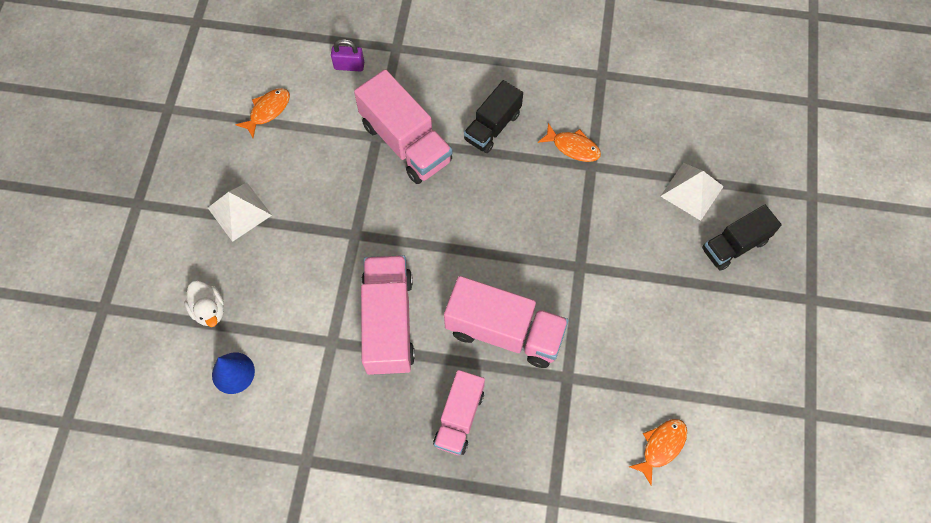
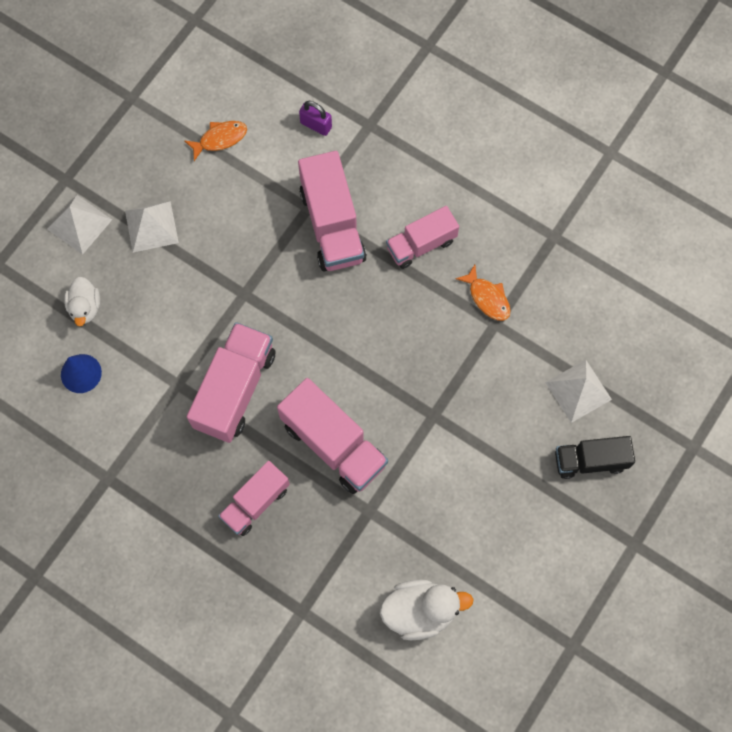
camera: 25 degrees right, 5 degrees up
(169, 237) = (79, 224): none -> white pyramid
(492, 127) = (421, 244): black truck -> pink truck
(661, 447) = (420, 611): orange fish -> white duck

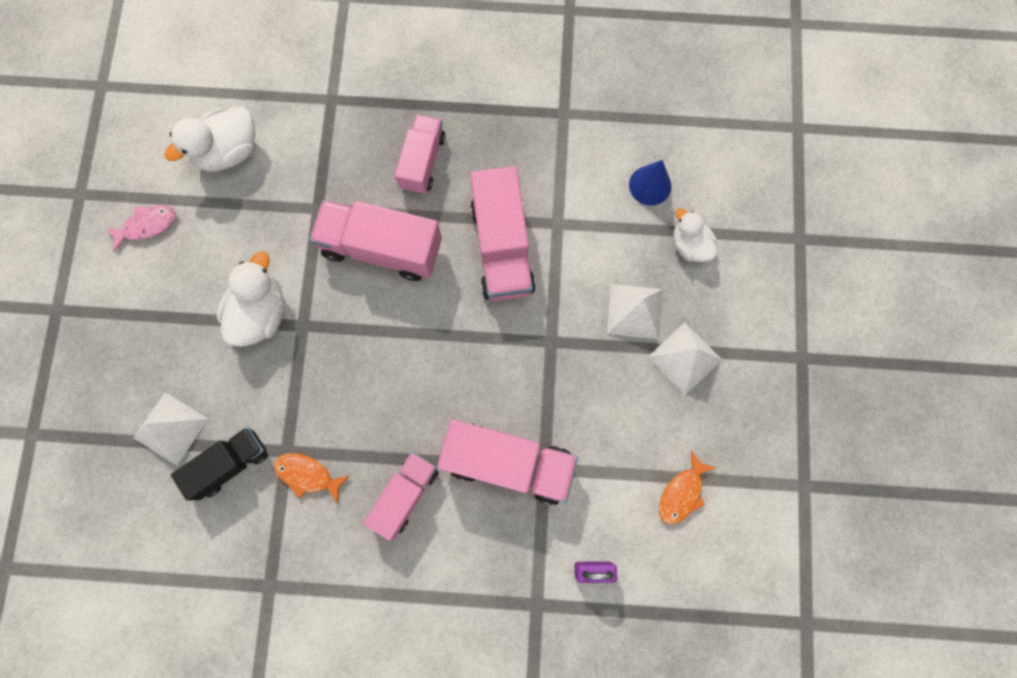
camera: 150 degrees right, 5 degrees up
(79, 224) = (754, 320): white pyramid -> white pyramid (635, 311)
(332, 225) = (508, 463): pink truck -> pink truck turned 150 degrees clockwise
(462, 444) = (261, 313): none -> white duck
(524, 579) = (147, 226): none -> pink fish
(590, 461) = (130, 365): black truck -> black truck (230, 464)

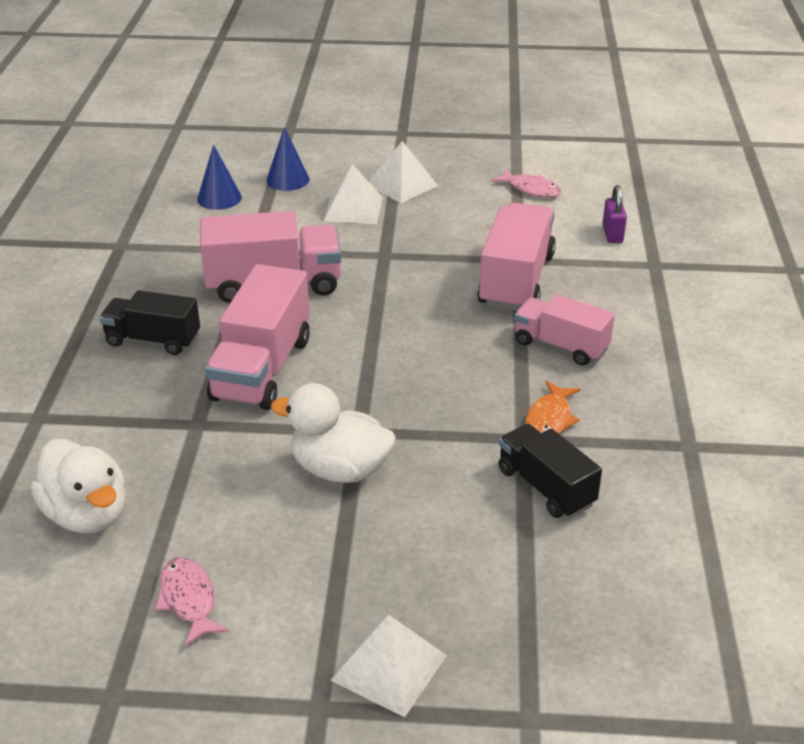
camera: 90 degrees left, 40 degrees down
(170, 428) = (504, 549): white pyramid -> white pyramid (389, 667)
(422, 162) = (153, 340): pink truck -> black truck
(682, 493) = (531, 189): orange fish -> pink fish
(689, 245) = (287, 179): white duck -> blue cone

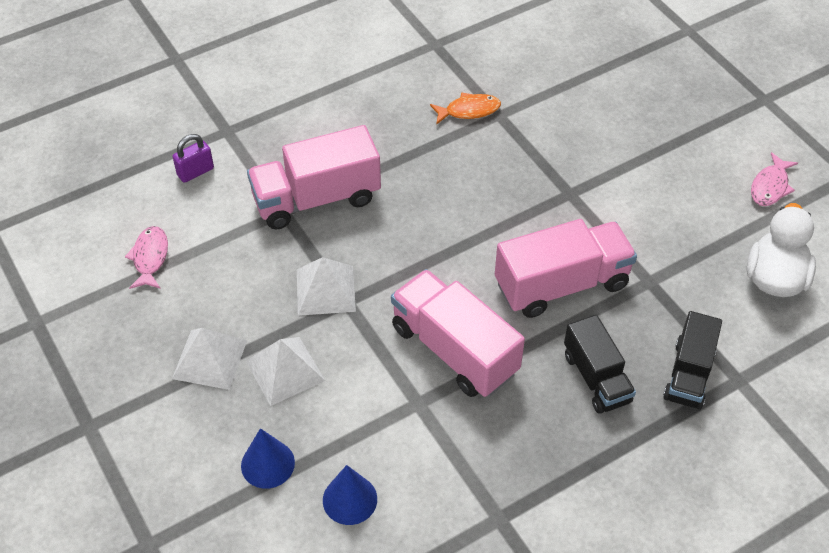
camera: 125 degrees left, 15 degrees up
(339, 469) = (611, 182): white duck -> none
(389, 667) = (717, 87): white pyramid -> white pyramid (325, 290)
(545, 487) = (532, 87): black truck -> black truck (688, 374)
(560, 346) = (383, 138): pink truck -> none

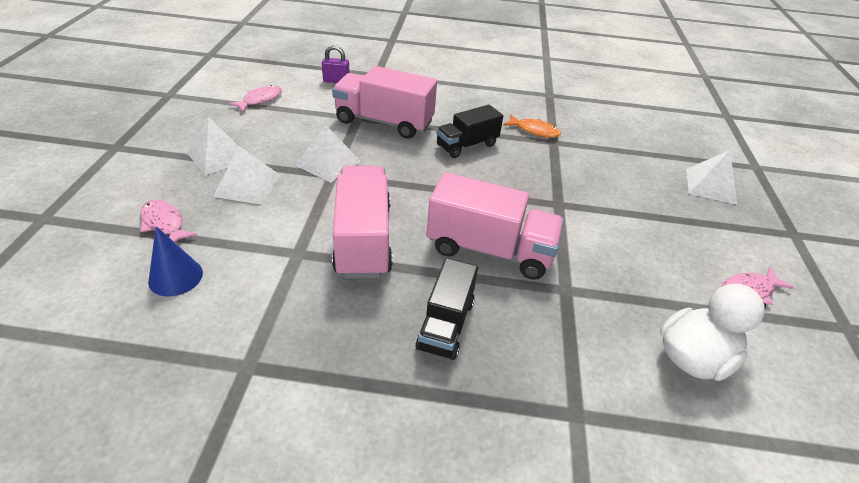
camera: 35 degrees right, 10 degrees down
(267, 464) = (164, 223): blue cone -> pink fish
(669, 82) = (710, 186): none -> white pyramid
(688, 374) = (531, 376): black truck -> black truck (467, 145)

